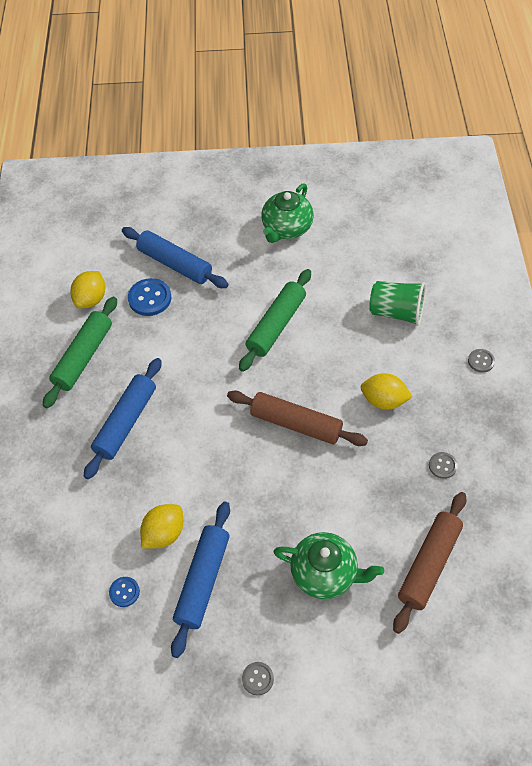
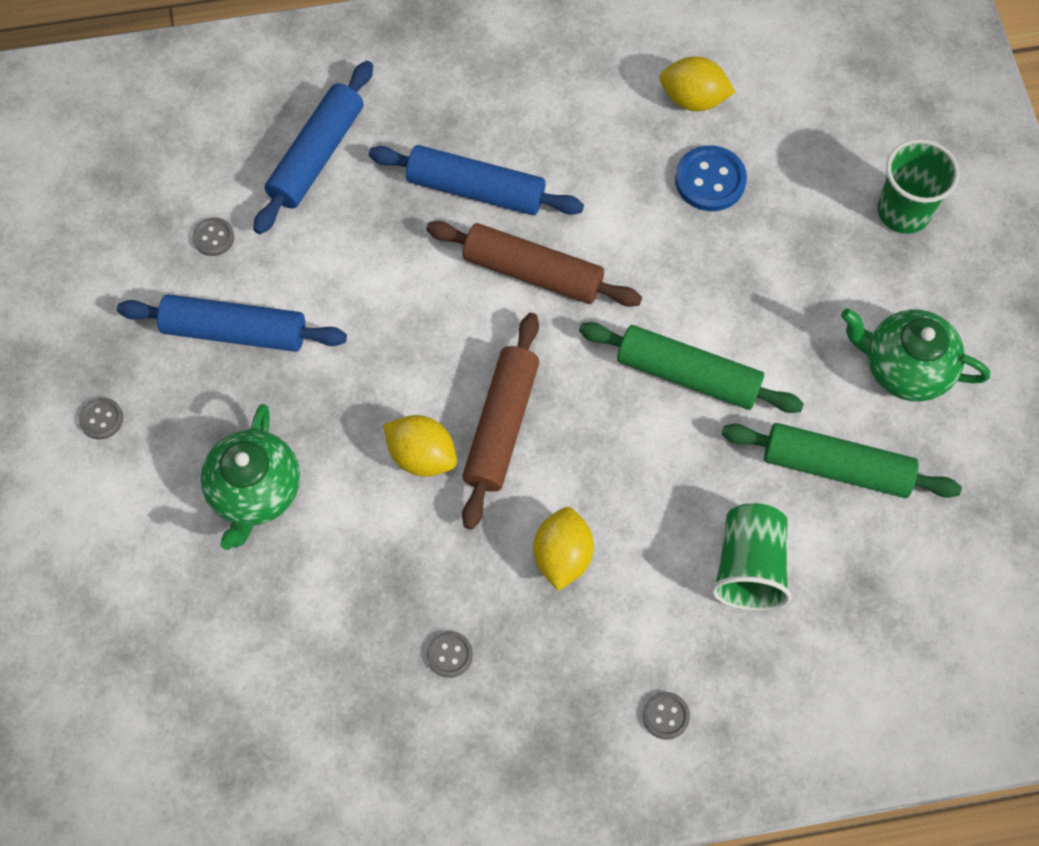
camera: 80 degrees right, 10 degrees up
(83, 357) = (583, 112): green rolling pin -> green rolling pin (836, 467)
(124, 592) = (213, 237): blue button -> grey button
(164, 533) = (302, 271): yellow lemon -> yellow lemon (422, 456)
(175, 264) = (788, 204): blue rolling pin -> blue rolling pin (317, 156)
(191, 214) = (903, 211): none -> green cup
(429, 564) = (278, 638): brown rolling pin -> brown rolling pin (533, 272)

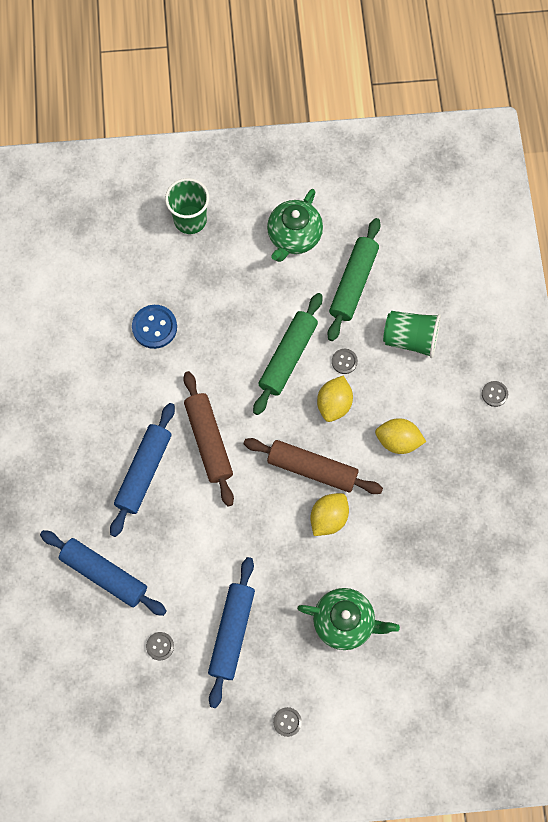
camera: 85 degrees left, 5 degrees up
(450, 655) = (454, 510): grey button -> grey button (344, 361)
(533, 272) = (208, 441): brown rolling pin -> brown rolling pin turned 45 degrees counterclockwise
(693, 99) = (93, 330): yellow lemon -> yellow lemon (334, 404)

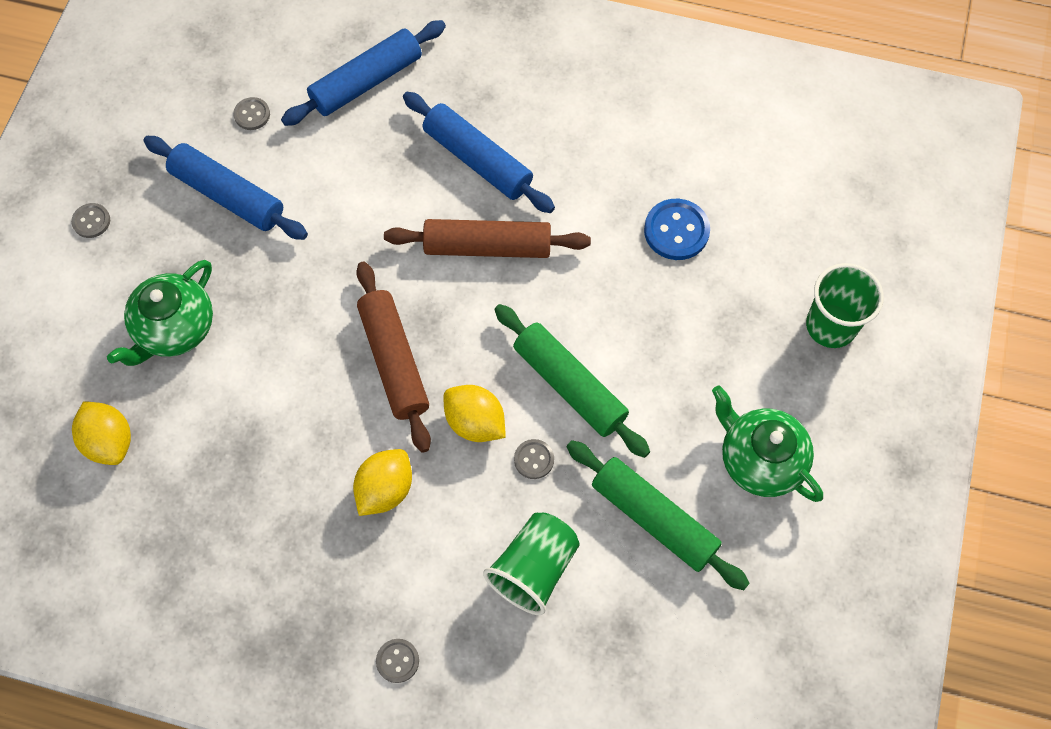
camera: 110 degrees right, 5 degrees down
(312, 469) = (394, 361): brown rolling pin -> brown rolling pin turned 60 degrees counterclockwise
(328, 518) = (318, 357): yellow lemon -> yellow lemon (109, 441)

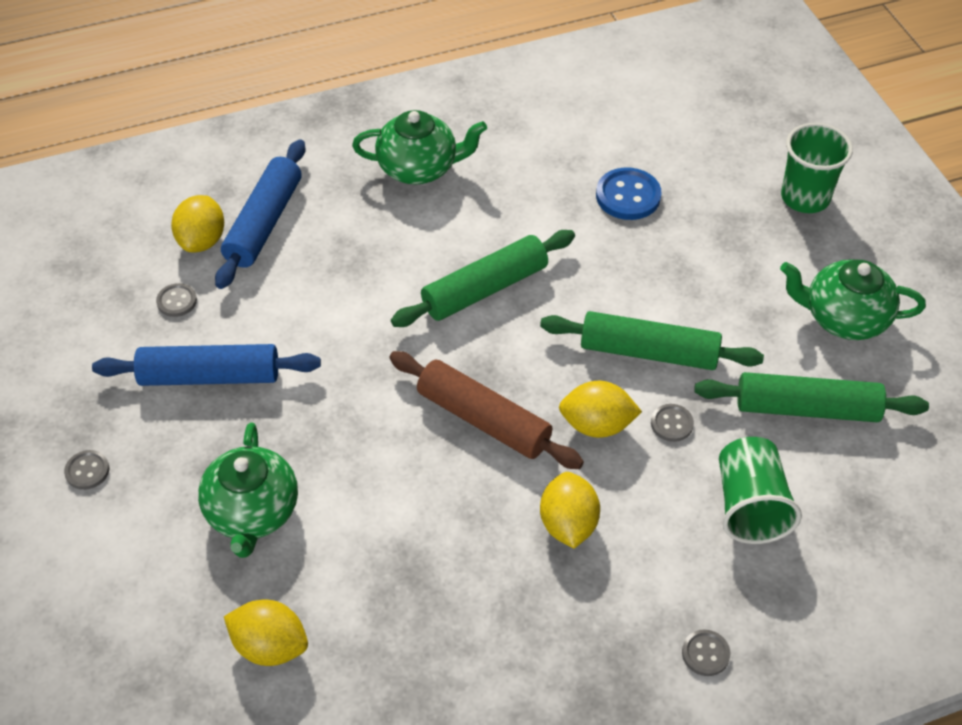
camera: 35 degrees left, 15 degrees down
(309, 70) = (202, 240): none -> yellow lemon
(477, 160) = (417, 231): blue rolling pin -> none
(487, 246) = (485, 289): brown rolling pin -> green rolling pin
(526, 101) = (419, 168): none -> green teapot

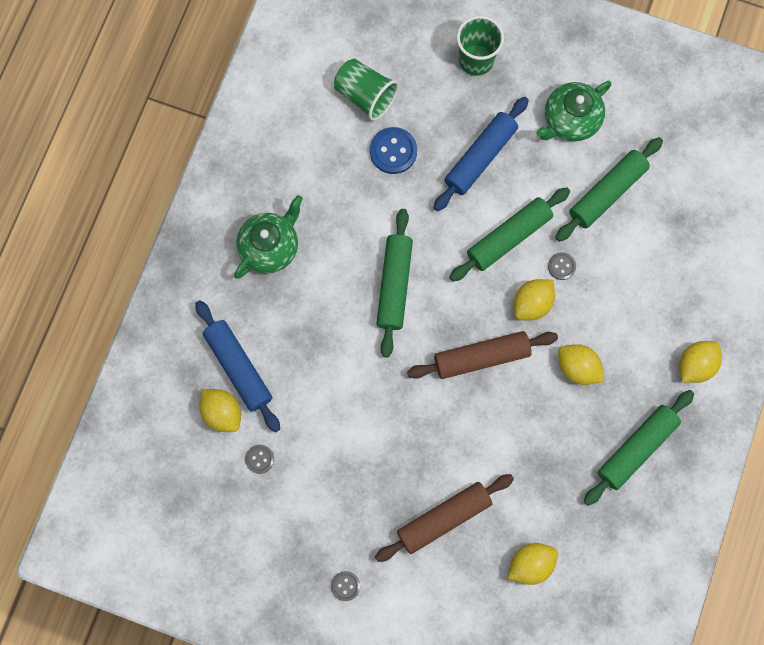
camera: 50 degrees left, 25 degrees up
(210, 376) = (332, 478): blue rolling pin -> blue rolling pin (480, 157)
(252, 512) = (444, 518): green teapot -> brown rolling pin
(530, 662) = (636, 448): none -> green rolling pin
(705, 653) = (695, 365): grey button -> yellow lemon
(750, 506) = (638, 273): green cup -> green cup (365, 96)

